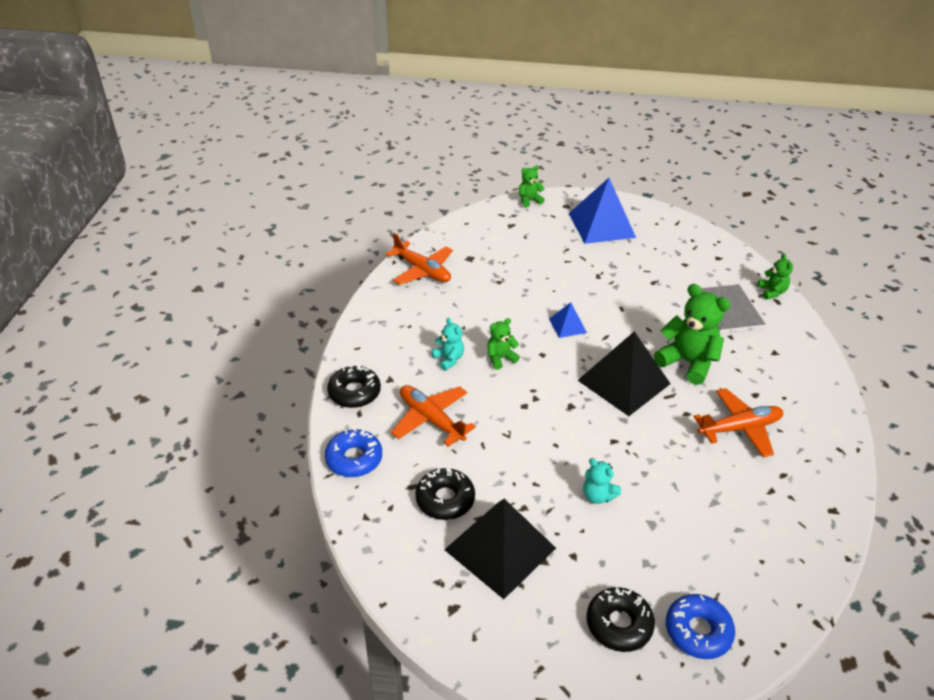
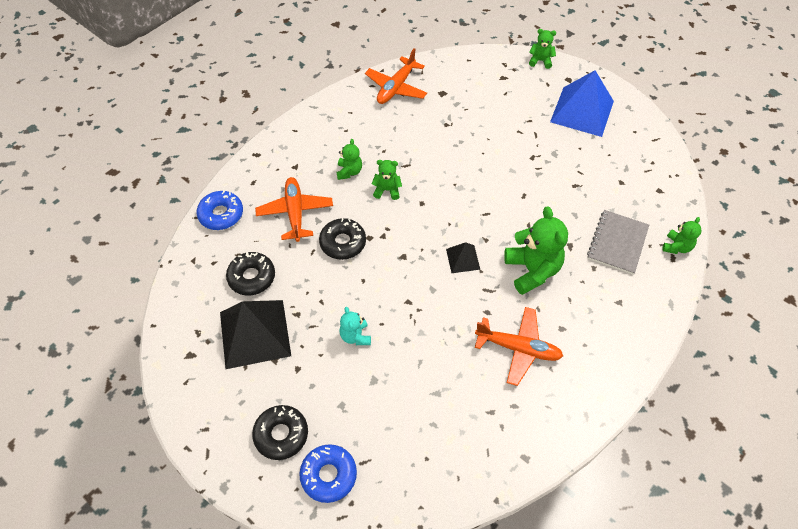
camera: 35 degrees right, 15 degrees up
(354, 392) = (263, 164): black donut -> black donut (343, 243)
(422, 270) = (396, 87): orange plane -> orange plane turned 45 degrees clockwise
(449, 359) = (349, 172): turquoise teddy bear -> green teddy bear
(567, 325) = (464, 188): blue pyramid -> none
(623, 382) = (462, 259): black pyramid -> black pyramid, size x0.48

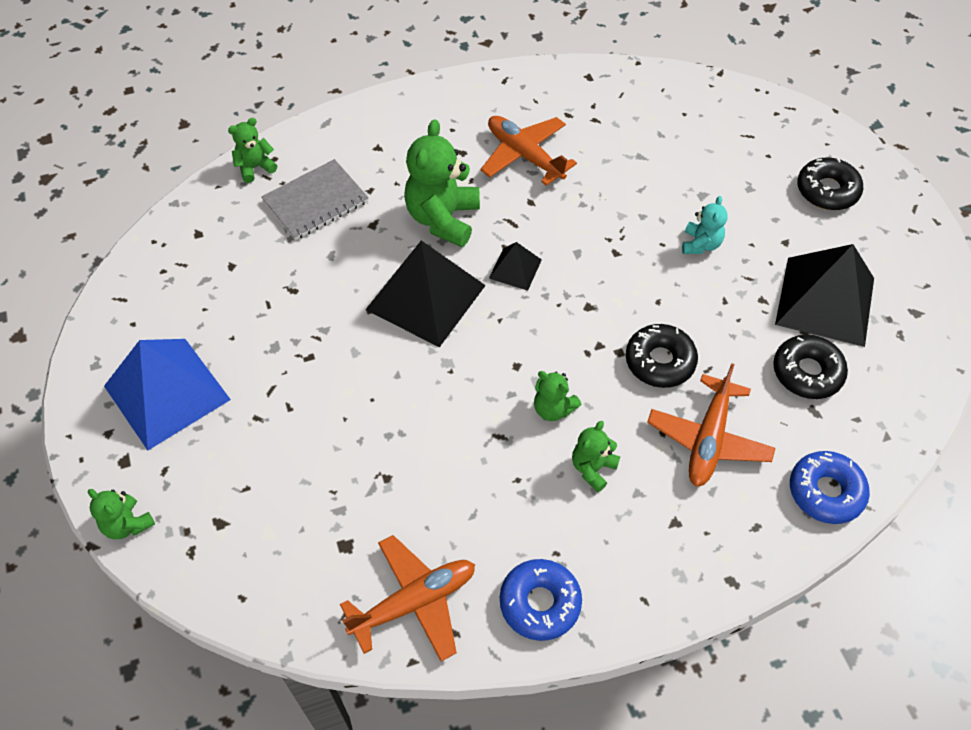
camera: 150 degrees left, 0 degrees up
(329, 475) = (789, 140): blue donut -> blue donut (540, 603)
(500, 216) = (425, 297): none -> black pyramid

